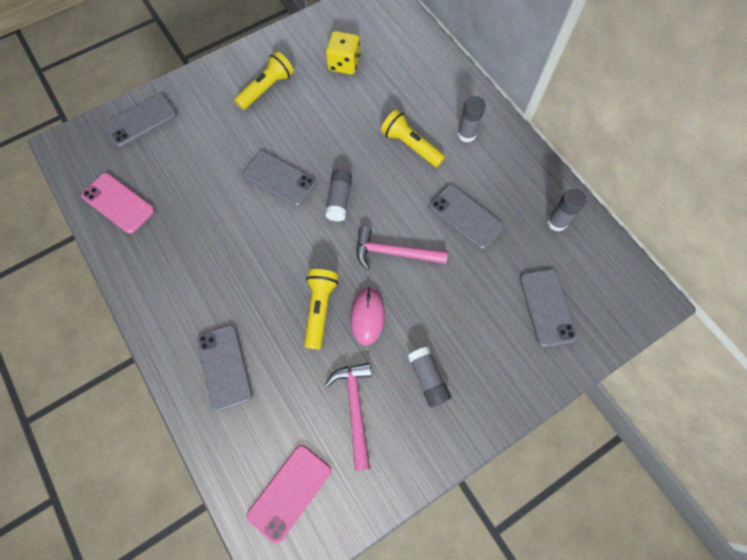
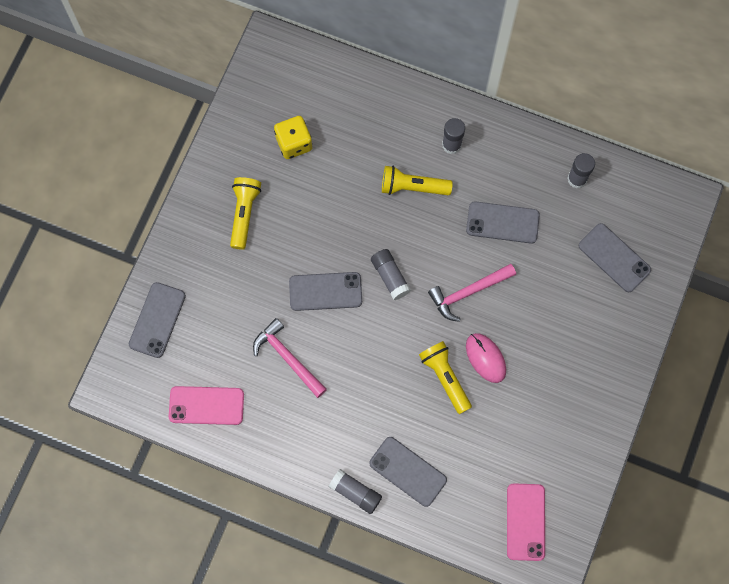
camera: 35 degrees left, 5 degrees up
(355, 408) = (528, 432): pink hammer -> pink hammer (288, 357)
(428, 378) = (564, 374): grey glue stick -> grey glue stick (355, 493)

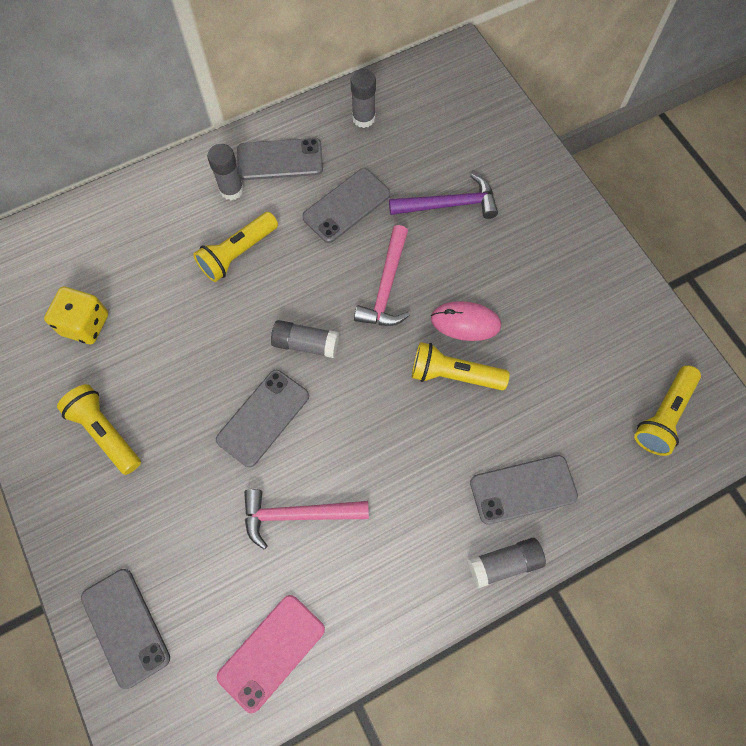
camera: 50 degrees left, 5 degrees down
(525, 522) = (663, 416): pink phone -> yellow flashlight
(560, 284) = (449, 205): none -> purple hammer
(614, 257) = (463, 144): grey phone -> grey phone (280, 159)

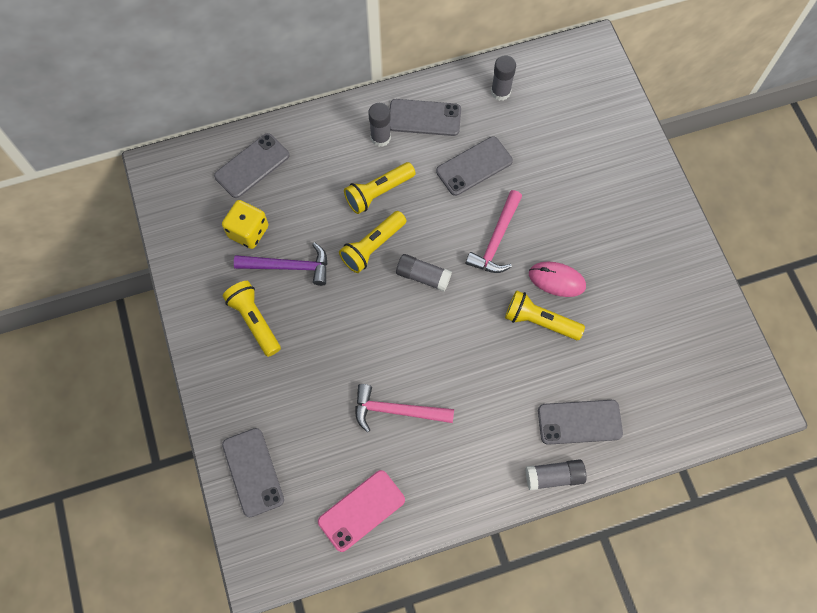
camera: 10 degrees right, 0 degrees up
(263, 417) = (380, 330): grey phone -> grey phone (252, 166)
(449, 205) = (560, 178): purple hammer -> purple hammer (289, 267)
(663, 416) = (706, 383): yellow flashlight -> yellow flashlight (373, 247)

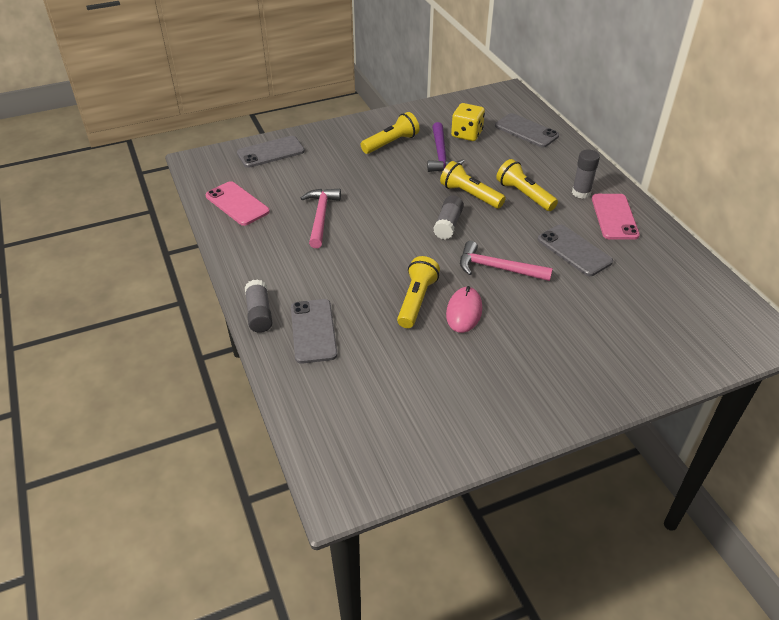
camera: 85 degrees right, 25 degrees down
(424, 118) = (614, 217): grey phone -> pink phone
(500, 92) = (669, 265): grey glue stick -> none

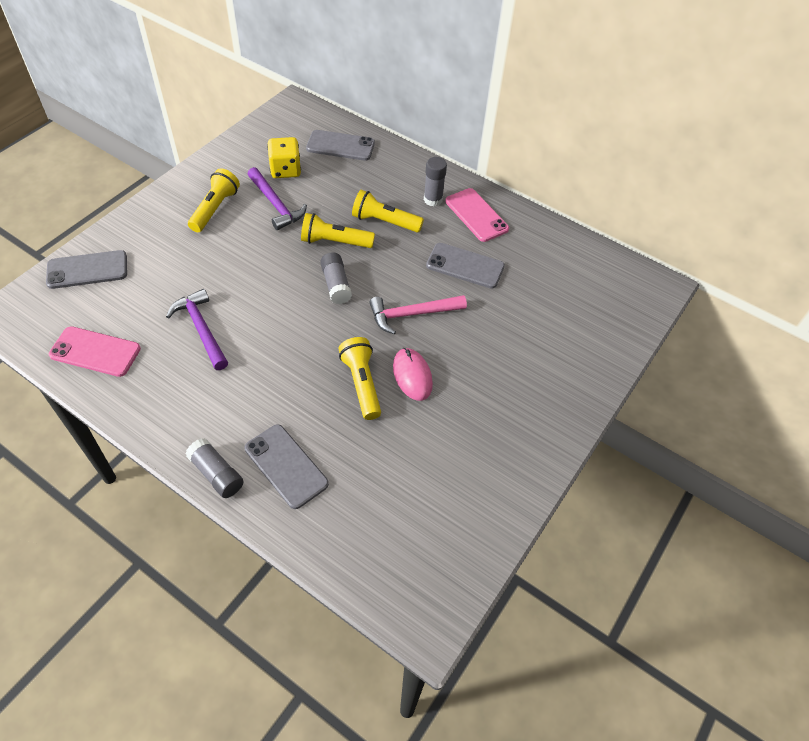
camera: 35 degrees left, 10 degrees up
(271, 152) = (87, 270): grey phone -> grey phone turned 45 degrees clockwise
(321, 217) = (201, 329): pink hammer -> purple hammer

